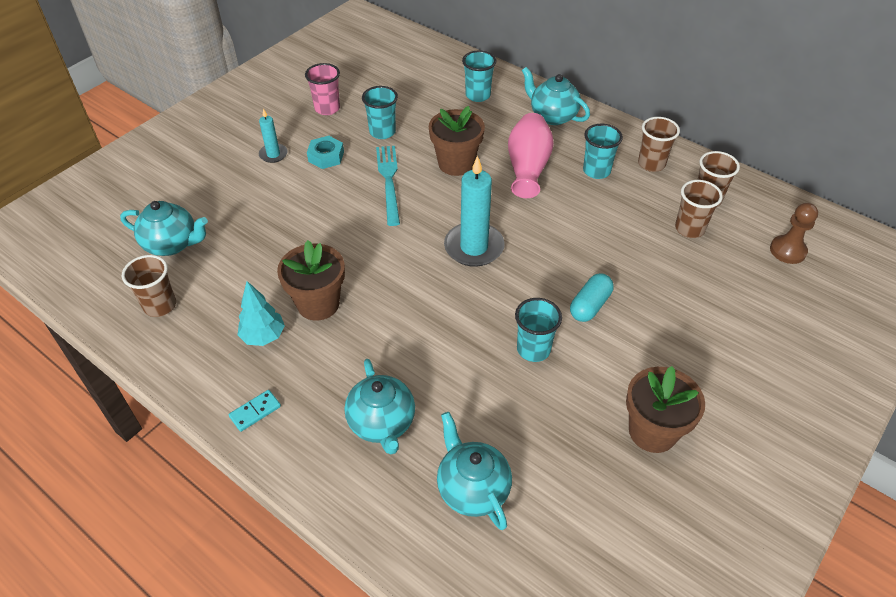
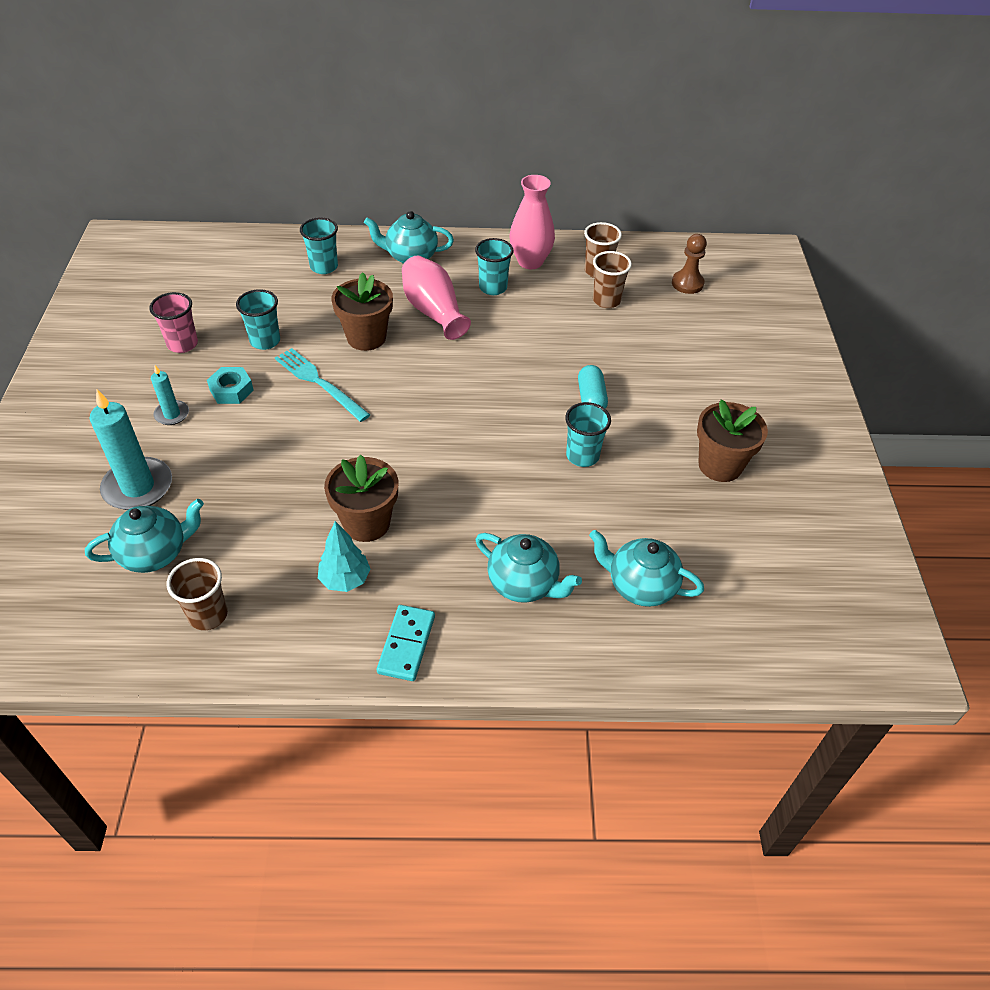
camera: 40 degrees left, 0 degrees up
(255, 411) = (406, 644): turquoise domino -> turquoise domino, size x1.52
(474, 247) = (455, 401): turquoise candle -> turquoise candle (138, 487)
(651, 164) = (530, 261): brown cup -> pink vase

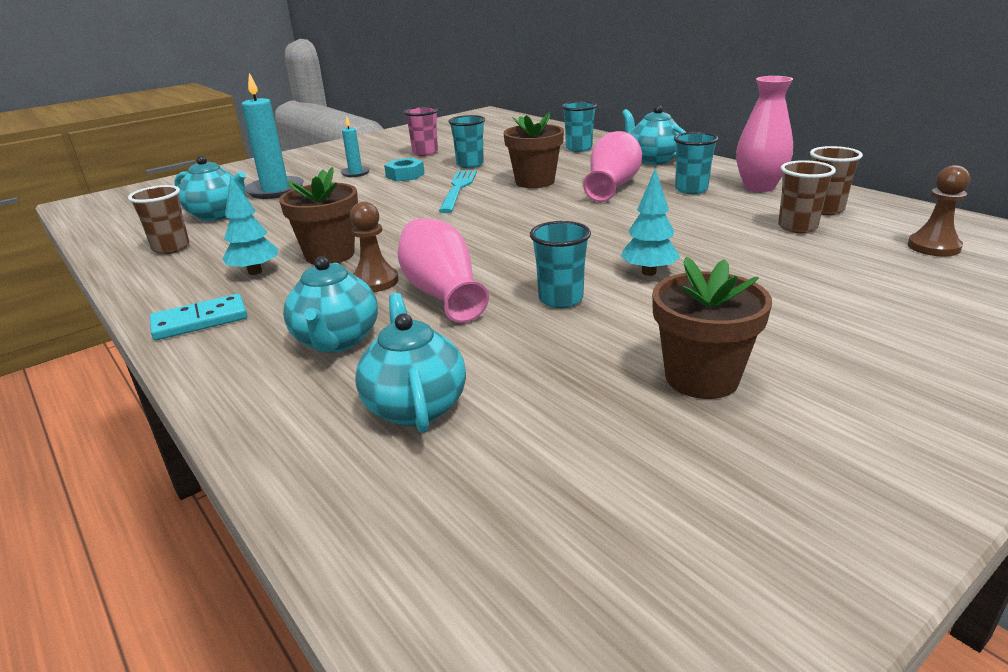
camera: 55 degrees right, 20 degrees down
(451, 523) = (375, 282): none -> brown pawn
(511, 500) = (442, 293): none -> pink vase
(591, 398) = (648, 272): turquoise capsule -> turquoise tree

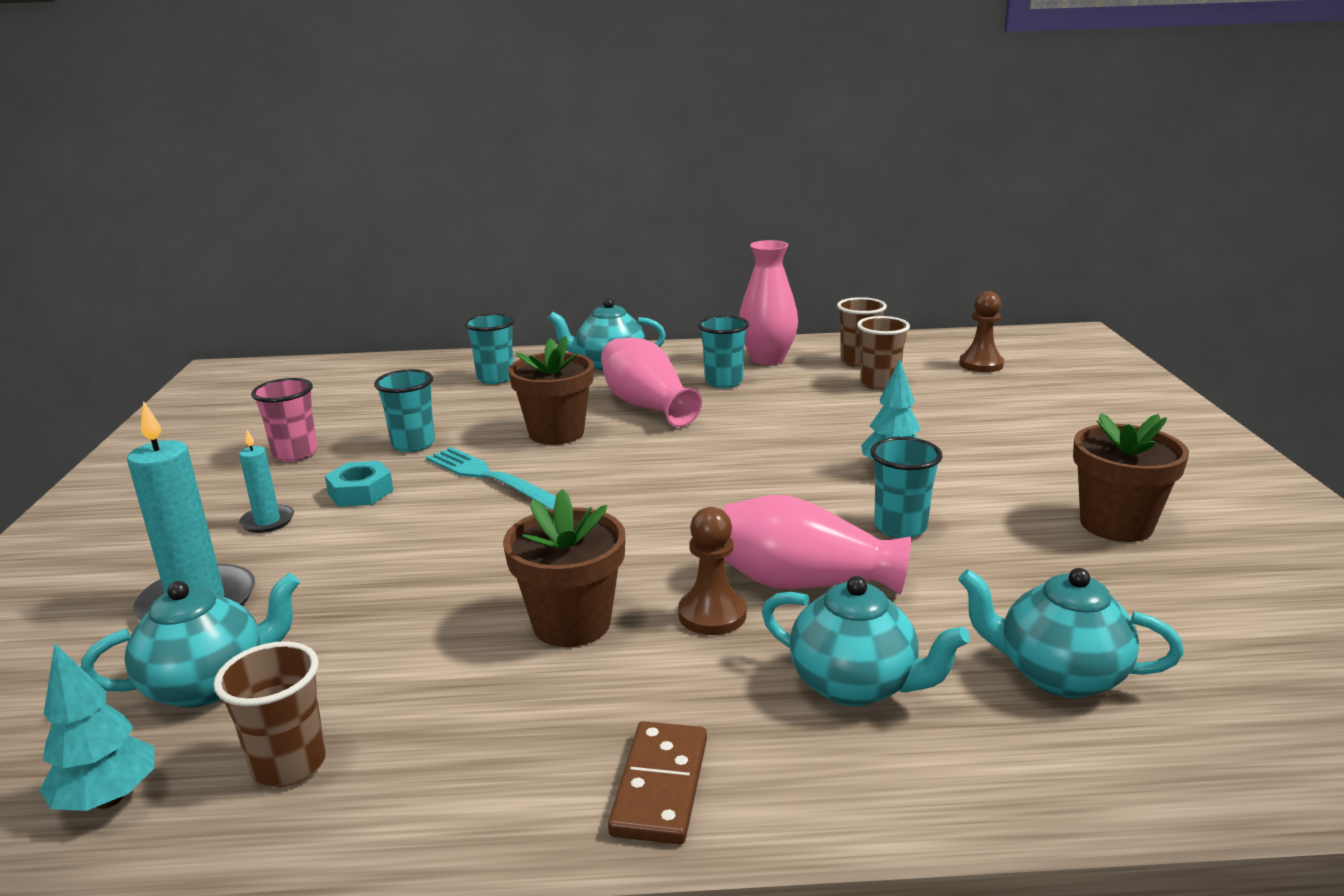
camera: 55 degrees left, 5 degrees down
(200, 321) = (660, 786): turquoise domino -> brown domino
(255, 272) = (540, 699): turquoise tree -> turquoise tree (109, 799)

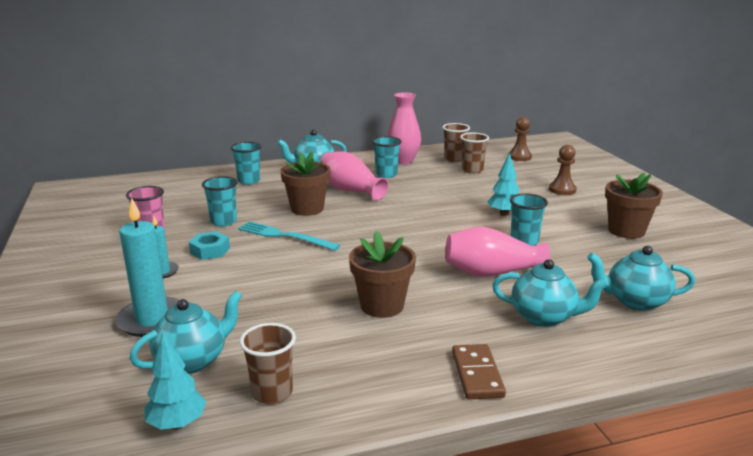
camera: 15 degrees left, 0 degrees up
(712, 615) = (454, 293): brown pawn -> brown pawn (562, 190)

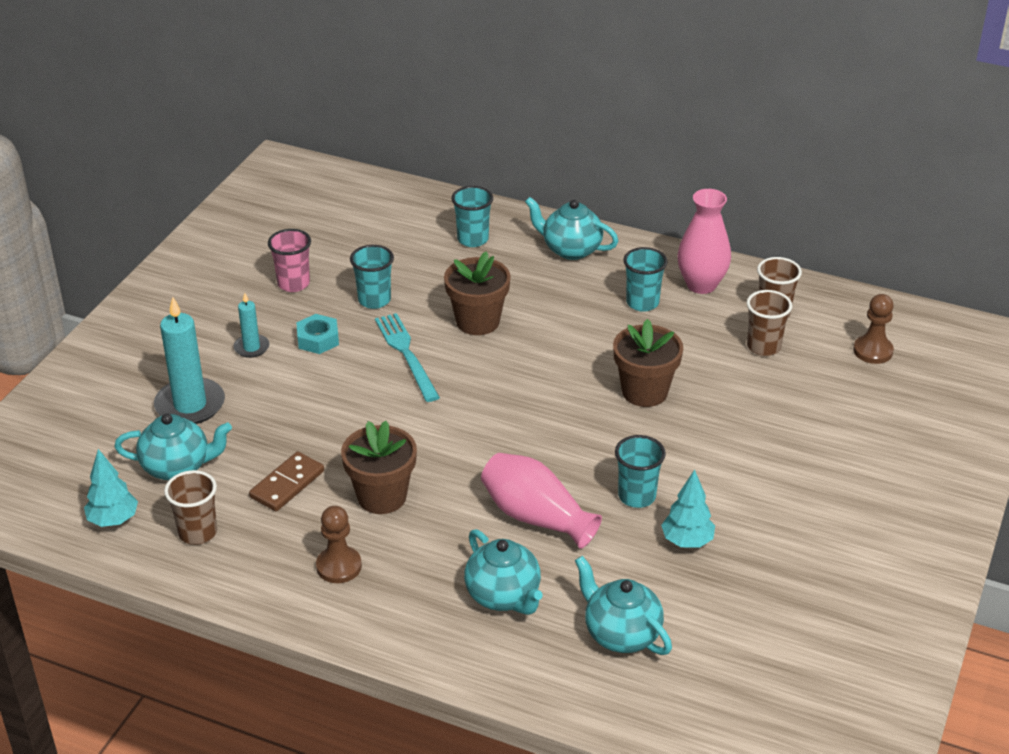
camera: 40 degrees right, 15 degrees up
(350, 190) = (563, 312): pink vase -> none
(477, 374) = (361, 612): brown domino -> brown domino (287, 484)
(504, 214) = (682, 443): turquoise tree -> turquoise tree (687, 541)
(562, 190) = (823, 442): brown pawn -> brown pawn (339, 566)
(626, 231) = (783, 547): brown flower pot -> brown flower pot (644, 392)

